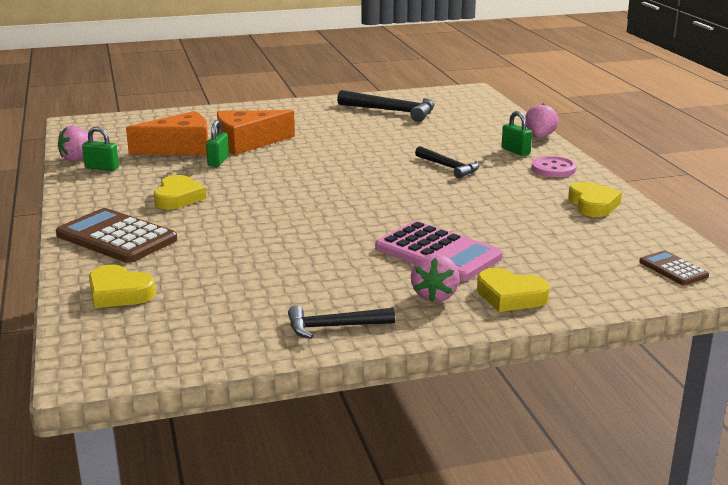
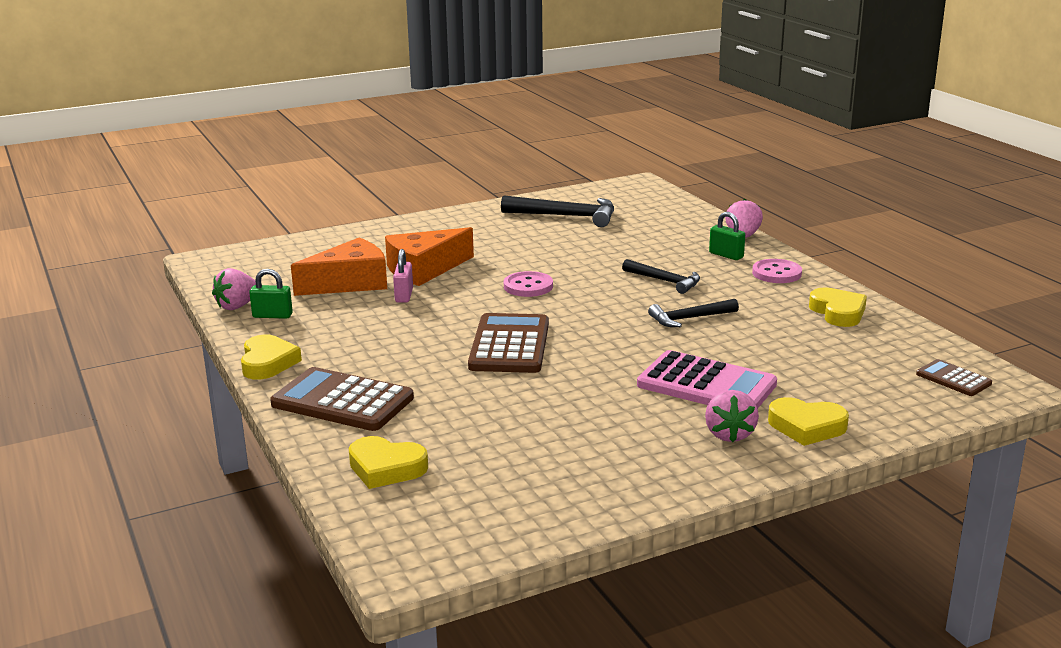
camera: 10 degrees left, 0 degrees up
(178, 198) = (384, 345): yellow heart -> yellow heart (267, 363)
(218, 161) = (404, 295): green padlock -> pink padlock
(283, 206) = (509, 345): none -> brown calculator
(327, 162) = (528, 286): none -> pink button
(334, 327) = (643, 481): black hammer -> black hammer (689, 318)

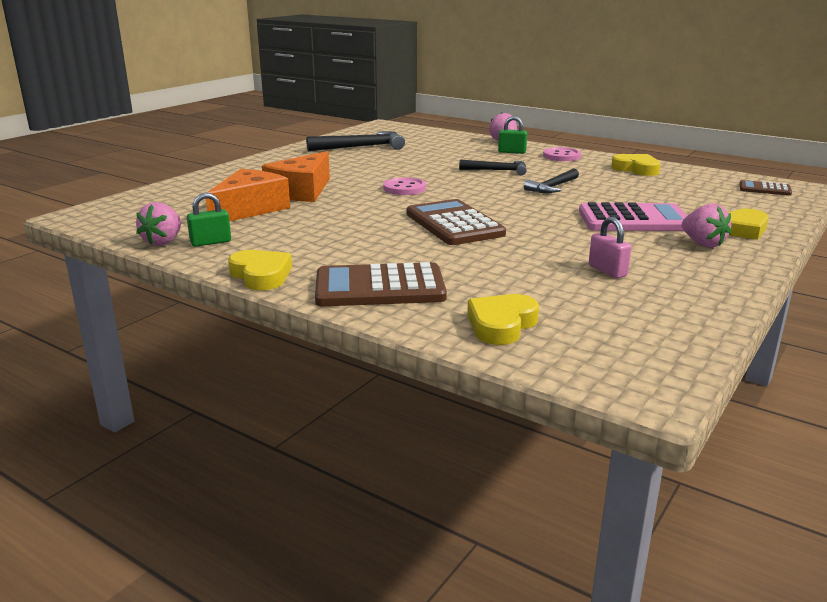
camera: 30 degrees left, 0 degrees up
(386, 468) = (501, 325): yellow heart -> yellow heart turned 135 degrees clockwise
(404, 295) = (312, 209): pink padlock -> pink padlock (607, 271)

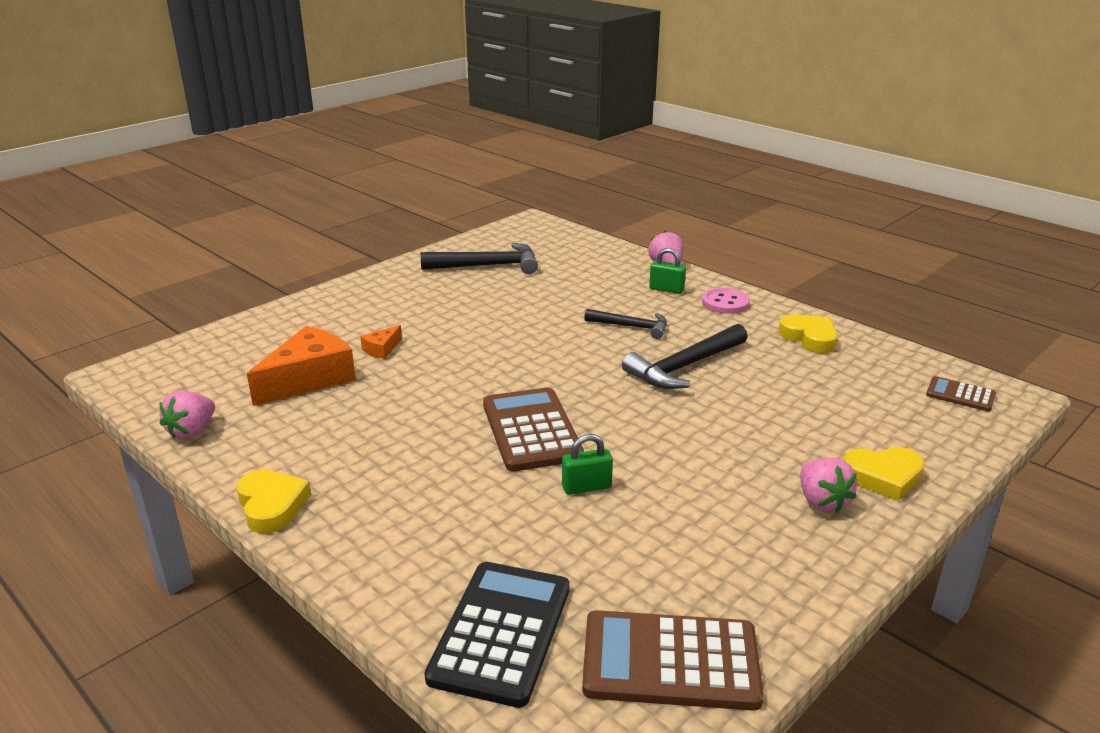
camera: 10 degrees right, 5 degrees up
(211, 242) = (242, 437): green padlock -> green padlock (586, 487)
(302, 191) = (382, 349): orange cheese -> orange cheese, size x0.46
(379, 287) = (393, 544): brown calculator -> brown calculator (670, 661)
(404, 188) = (503, 353): pink button -> none
(501, 325) = (501, 632): yellow heart -> black calculator
(552, 187) = (684, 366): black hammer -> black hammer, size x1.57
(607, 271) = (675, 543): pink padlock -> none
(634, 220) = (756, 444): pink calculator -> none

